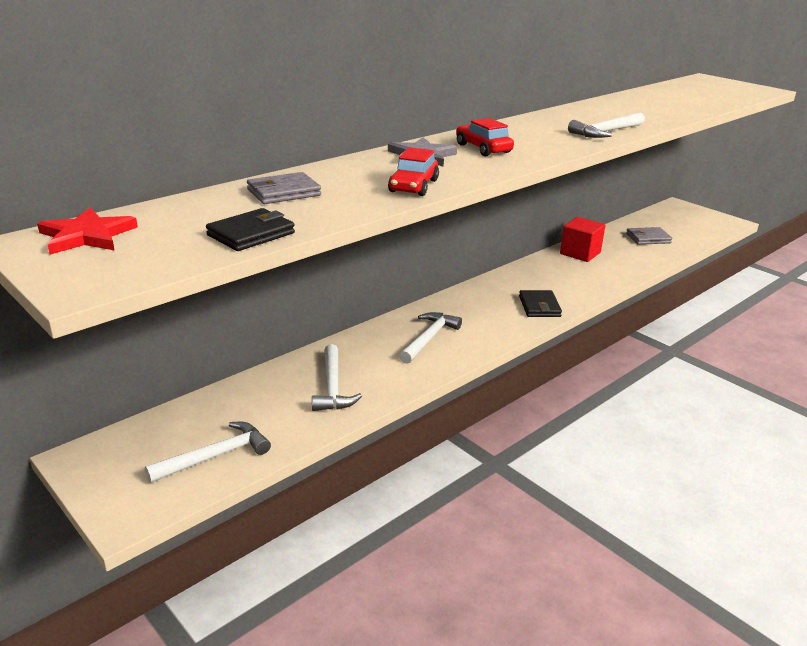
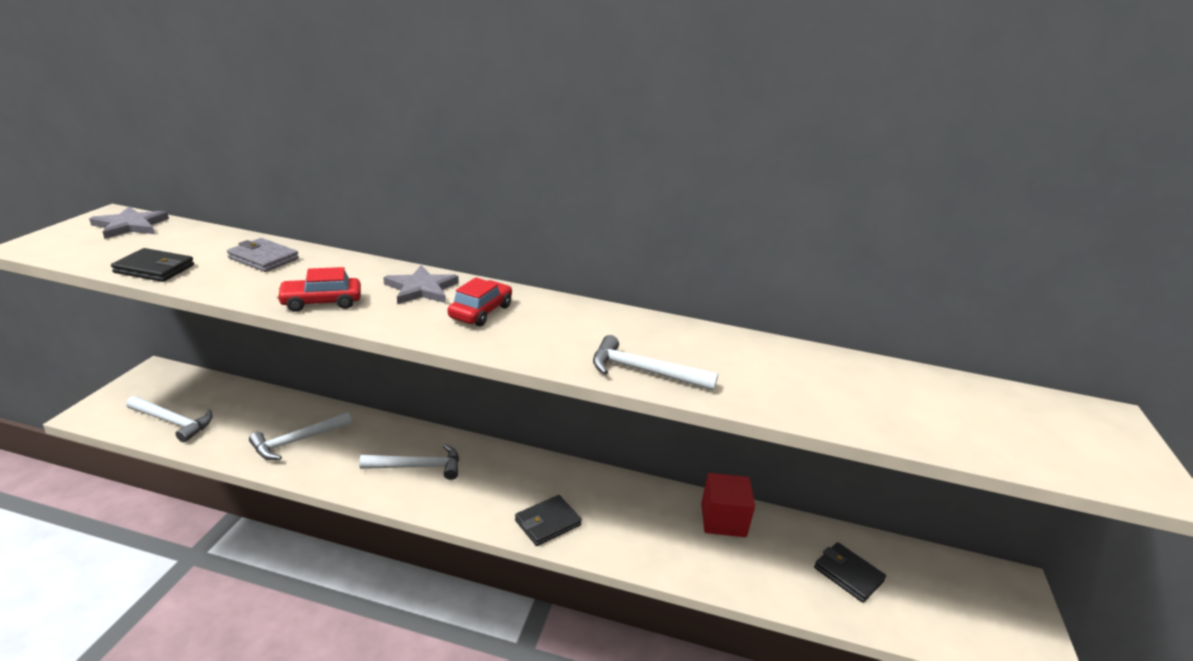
camera: 55 degrees right, 0 degrees up
(87, 236) = (130, 225): red star -> grey star
(648, 238) = (848, 574): grey wallet -> black wallet

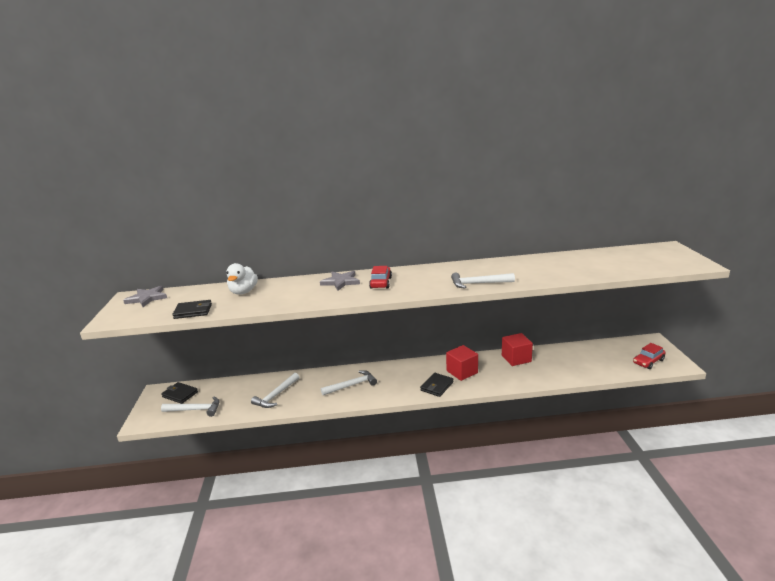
camera: 15 degrees left, 5 degrees down
(263, 258) = (243, 292): grey wallet -> white duck
(321, 302) = (300, 300): red car -> red car (648, 361)
(610, 510) = (462, 372): none -> red cube
(848, 574) = (584, 361): black wallet -> black wallet (180, 394)

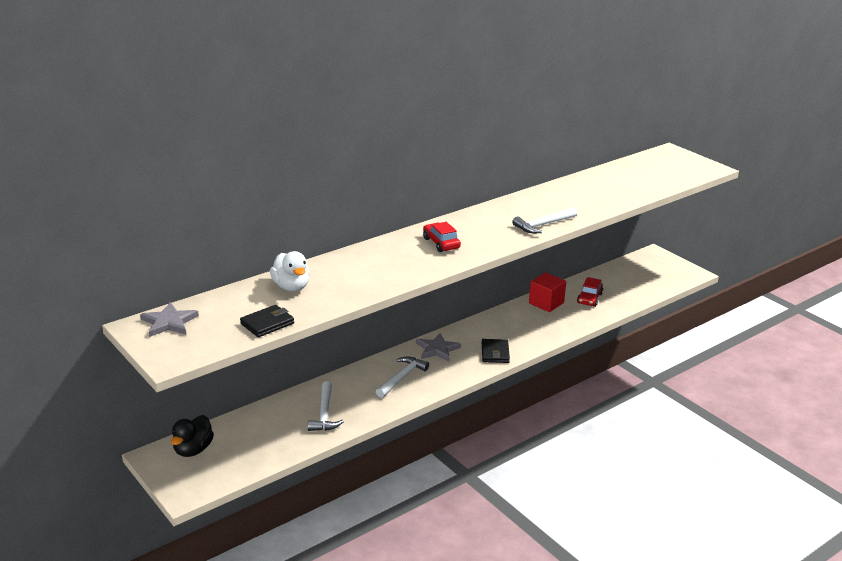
camera: 35 degrees left, 5 degrees up
(180, 394) = (193, 450): black wallet -> black duck
(195, 410) = (241, 459): white hammer -> none
(341, 282) = (393, 251): grey star -> grey star (437, 349)
(462, 372) = (505, 331): red cube -> none
(648, 361) = (666, 276): red car -> red car (589, 298)

